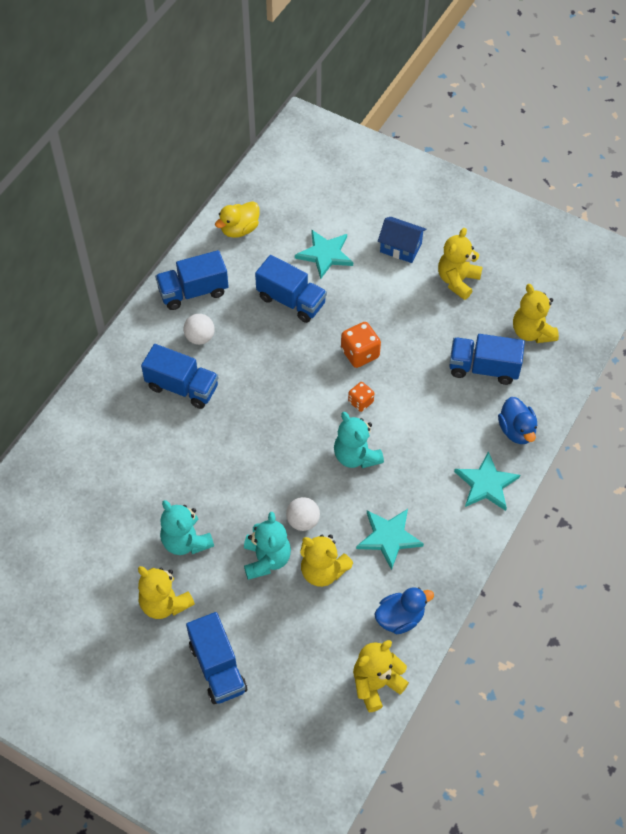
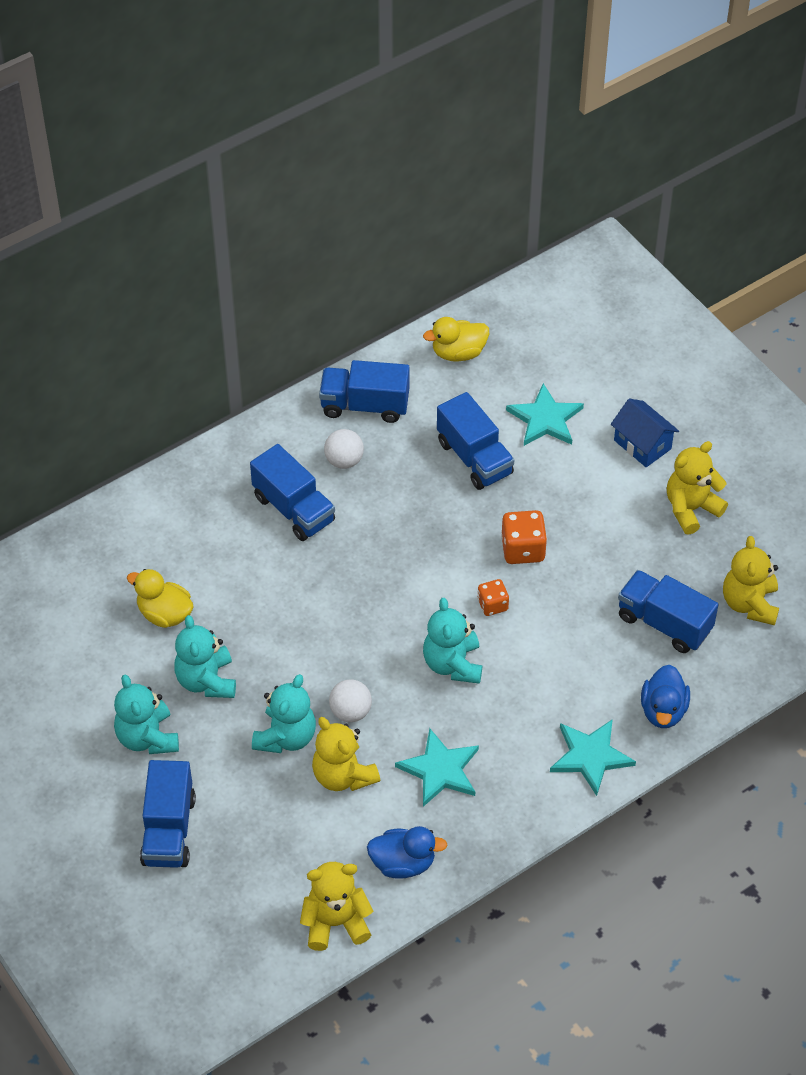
camera: 25 degrees right, 5 degrees down
(128, 503) = (164, 614): none -> yellow duck
(165, 603) = (147, 737): yellow teddy bear -> turquoise teddy bear

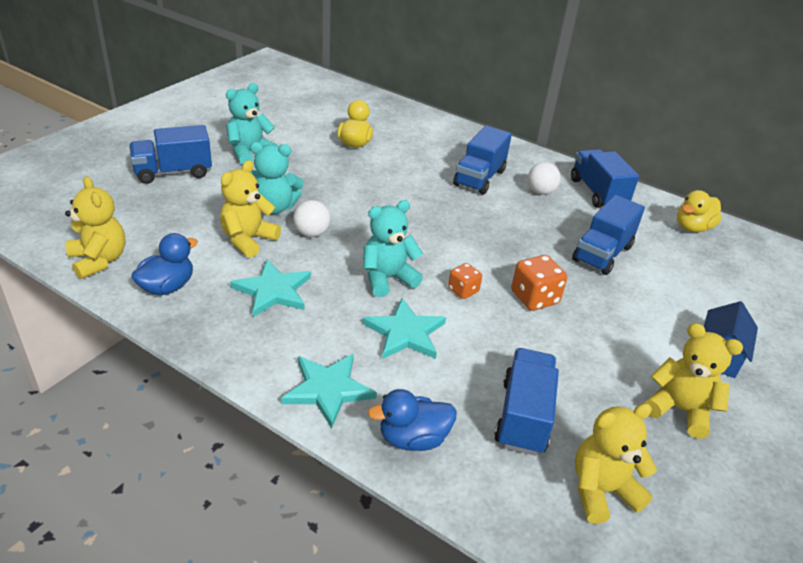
camera: 65 degrees right, 15 degrees down
(206, 680) = (308, 167): turquoise teddy bear -> none
(403, 863) = (167, 287): blue duck -> blue duck turned 120 degrees counterclockwise
(458, 353) = (692, 227): yellow duck -> yellow duck turned 90 degrees counterclockwise
(545, 419) = (680, 286): turquoise star -> turquoise star (405, 333)

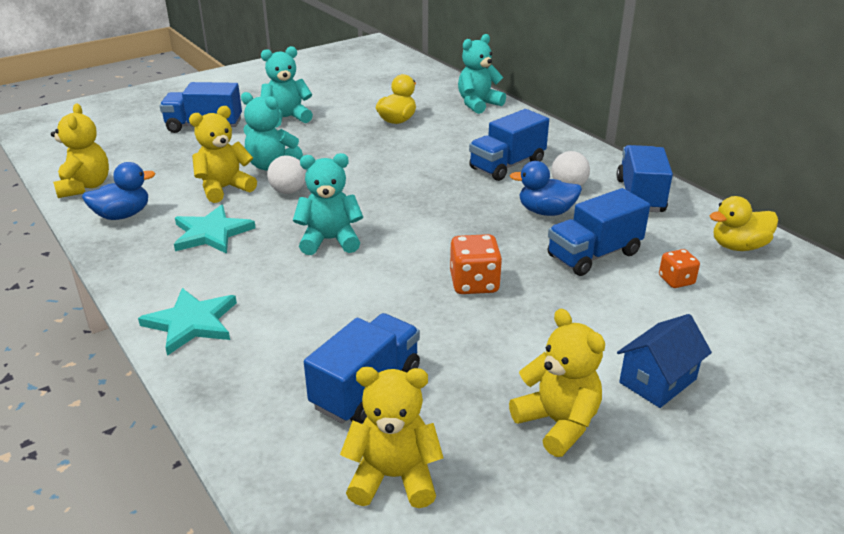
camera: 25 degrees right, 5 degrees down
(405, 333) = (307, 290): turquoise star -> none
(412, 118) = (478, 104): none -> turquoise teddy bear
(413, 438) = (236, 381): blue duck -> blue duck (545, 212)
(463, 290) = (400, 263): orange dice -> orange dice (676, 280)

